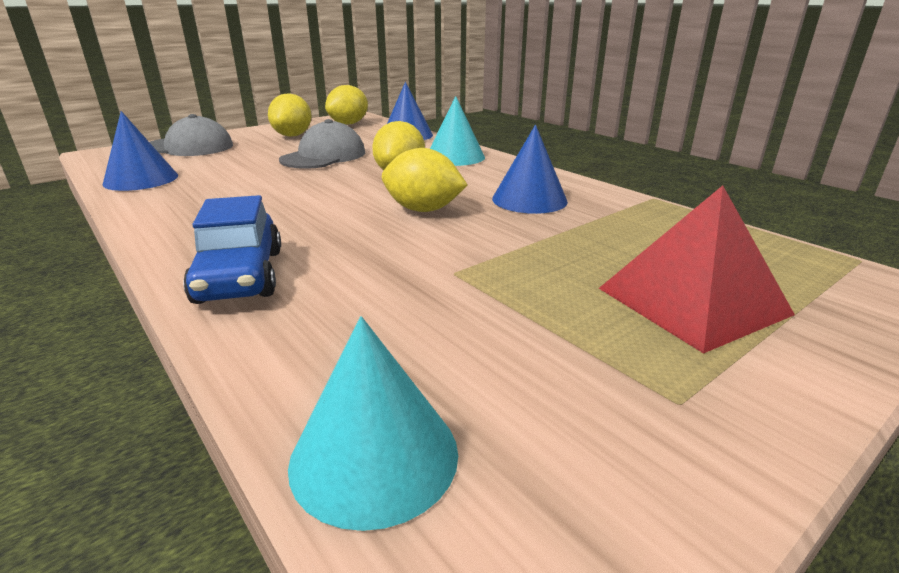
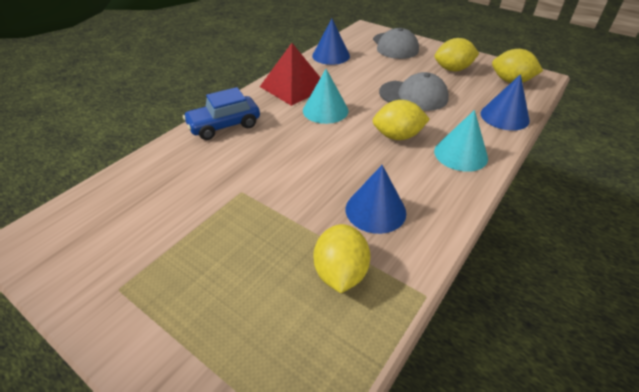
camera: 75 degrees right, 15 degrees up
(374, 455) = (98, 197): turquoise cone -> turquoise cone (325, 110)
(423, 210) = (330, 162): yellow lemon -> yellow lemon (340, 273)
(692, 301) = (219, 305): red pyramid -> red pyramid (294, 87)

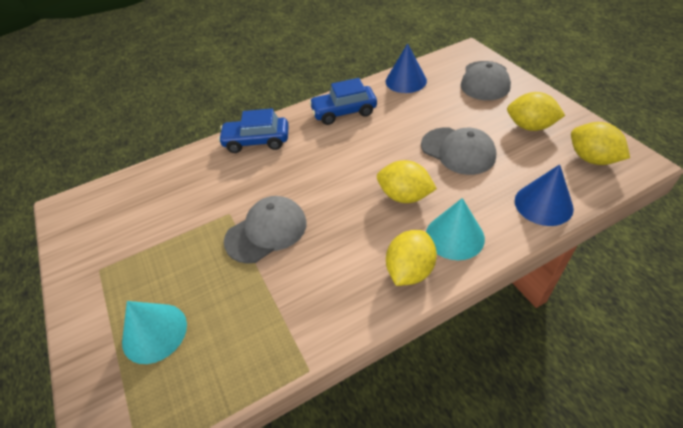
camera: 30 degrees right, 5 degrees up
(293, 196) = (266, 231): none -> grey cap
(294, 87) = (344, 112): red pyramid -> blue car
(325, 110) = (355, 147): turquoise cone -> turquoise cone (154, 332)
(340, 273) = (254, 319): yellow lemon -> yellow lemon (409, 270)
(375, 210) = (325, 270): blue cone -> none

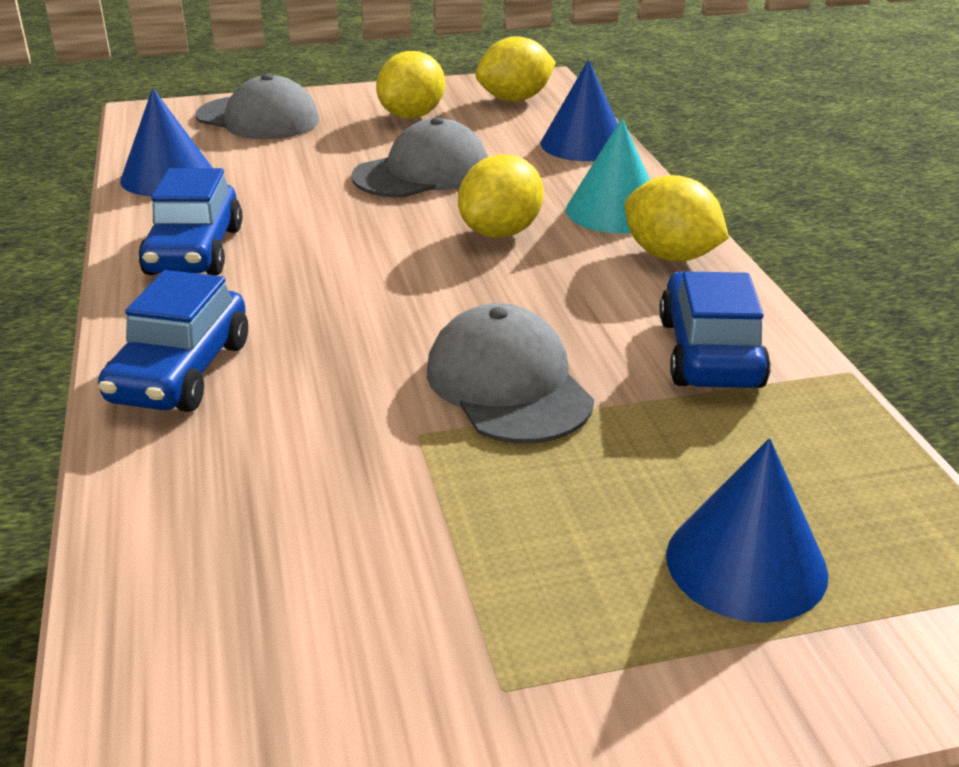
camera: 80 degrees left, 15 degrees down
(154, 332) = (746, 563): turquoise cone -> blue cone
(310, 301) = (709, 353): none -> blue car

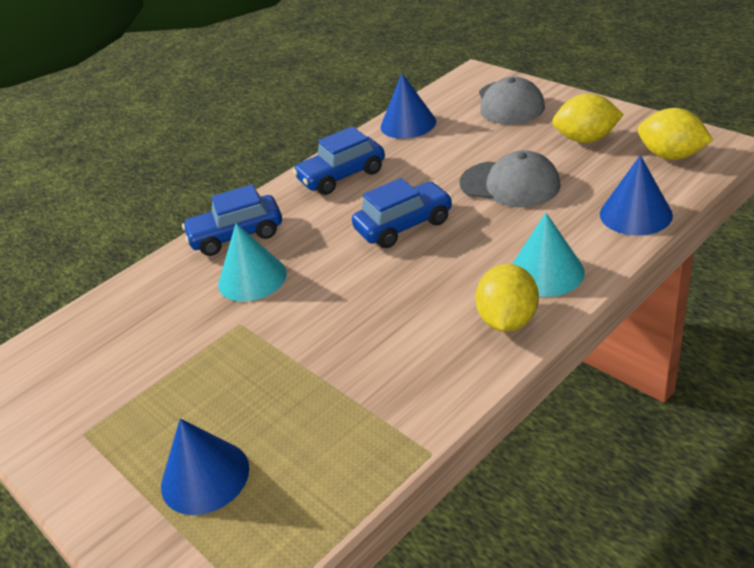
camera: 65 degrees right, 5 degrees up
(321, 390) = (252, 278): none -> turquoise cone
(500, 232) = (465, 247): yellow lemon -> none
(508, 385) = (303, 329): grey cap -> none
(709, 353) = (399, 385): blue car -> blue car (404, 225)

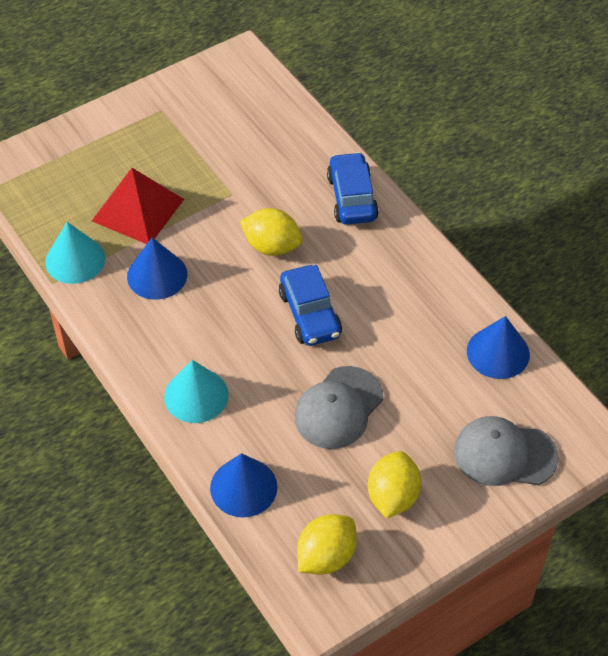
camera: 95 degrees right, 15 degrees up
(205, 476) = (92, 169): blue cone -> blue cone (157, 275)
(252, 278) = (284, 204): turquoise cone -> turquoise cone (75, 260)
(279, 401) = (138, 210): none -> red pyramid
(342, 176) = (416, 282): blue car -> none
(508, 320) = (152, 354): yellow lemon -> yellow lemon (272, 246)

